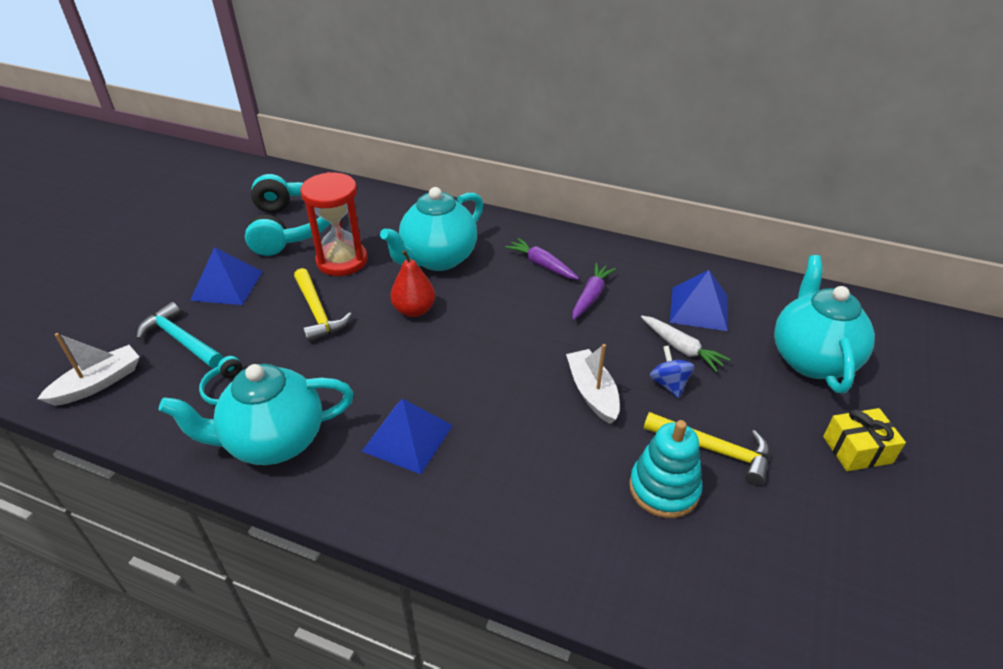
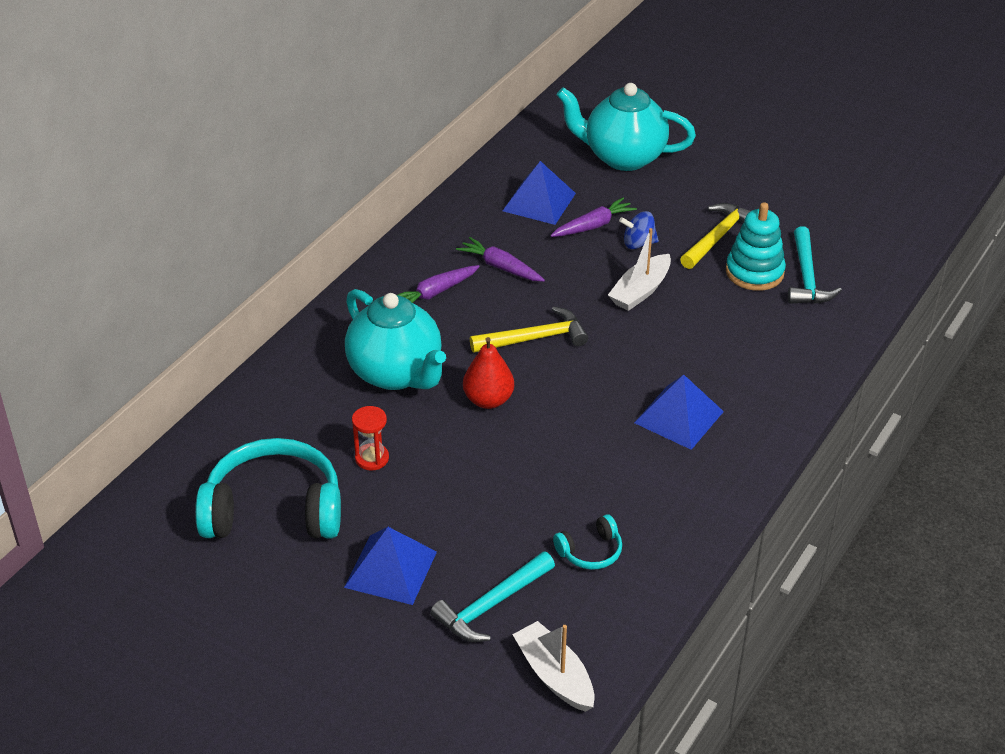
camera: 80 degrees left, 0 degrees up
(274, 441) = (670, 513): turquoise teapot -> none
(318, 312) = (470, 481): yellow hammer -> yellow hammer (535, 338)
(342, 261) = (372, 458): red hourglass -> red hourglass, size x0.51
(592, 392) = (640, 291): white boat -> white boat turned 45 degrees counterclockwise
(677, 544) = (807, 277): none -> turquoise hammer
(681, 348) = (593, 226): white carrot -> purple carrot
(857, 449) = (727, 166): yellow gift -> none

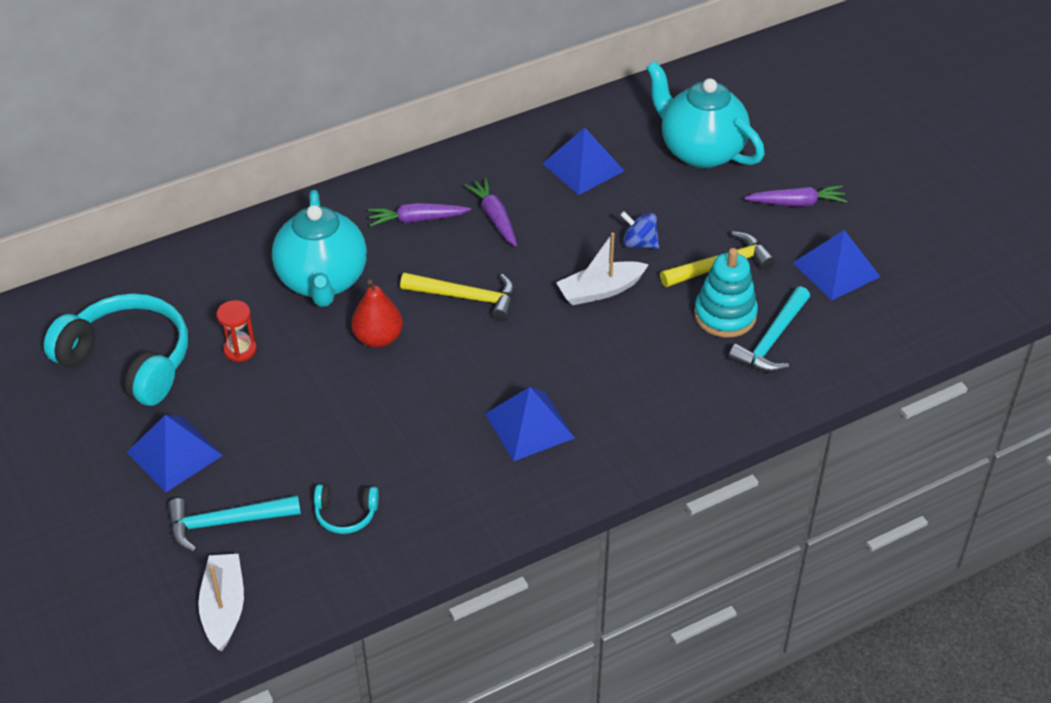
camera: 30 degrees right, 5 degrees up
(593, 226) = (612, 209): purple carrot -> purple carrot (796, 203)
(806, 207) = (836, 269): none -> blue pyramid

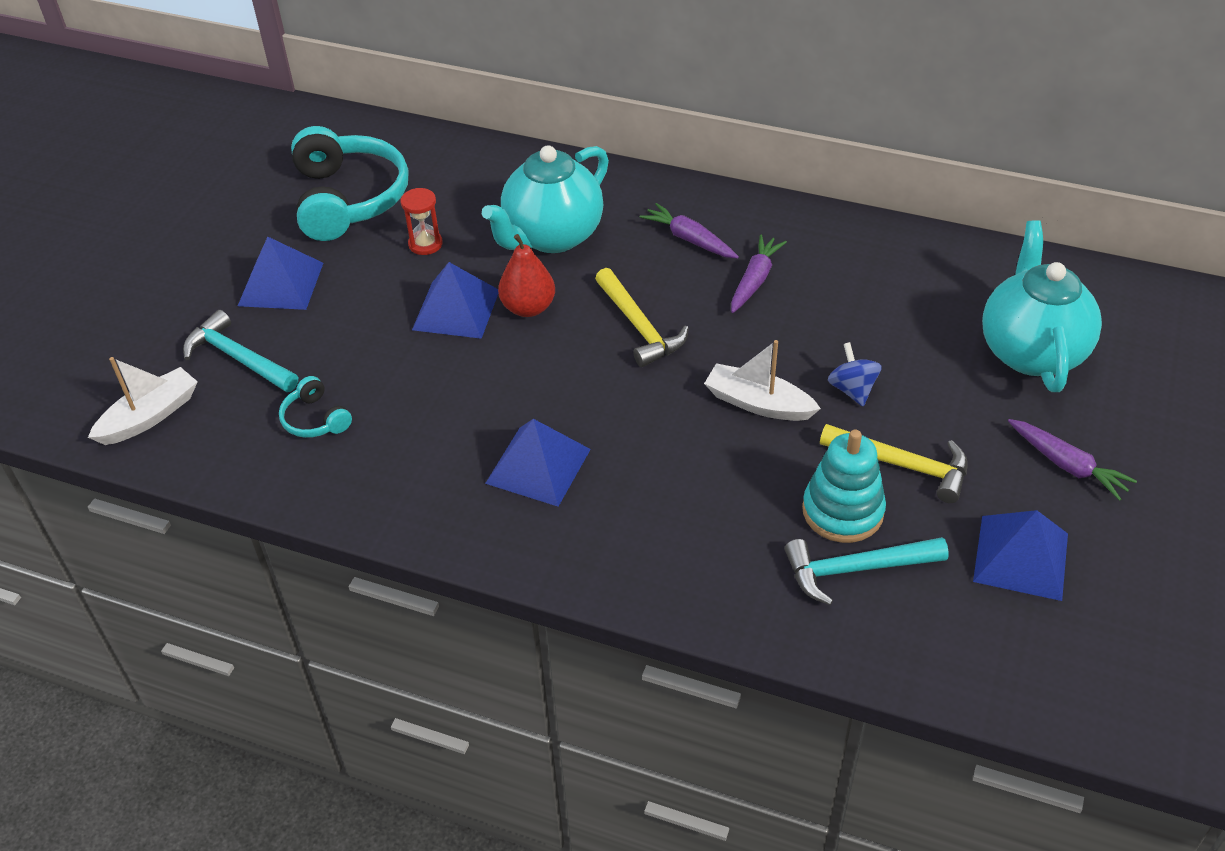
camera: 50 degrees right, 0 degrees up
(583, 167) = (894, 291): blue pyramid -> blue pyramid (456, 310)

